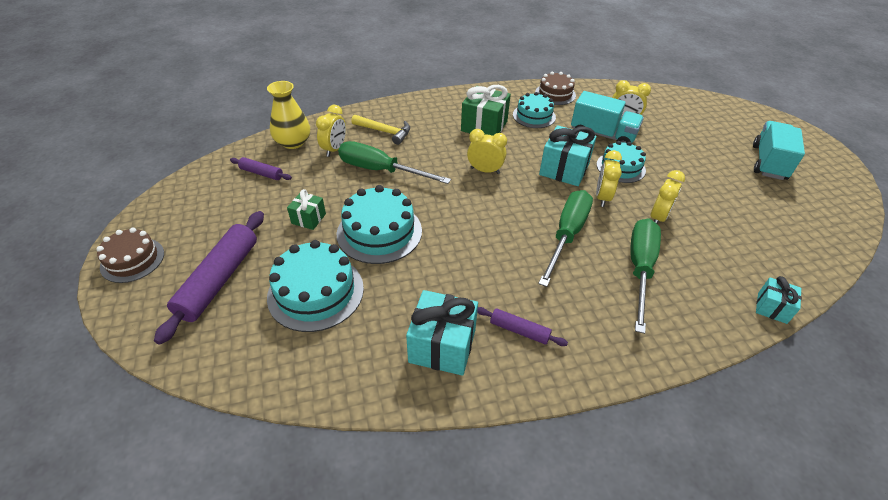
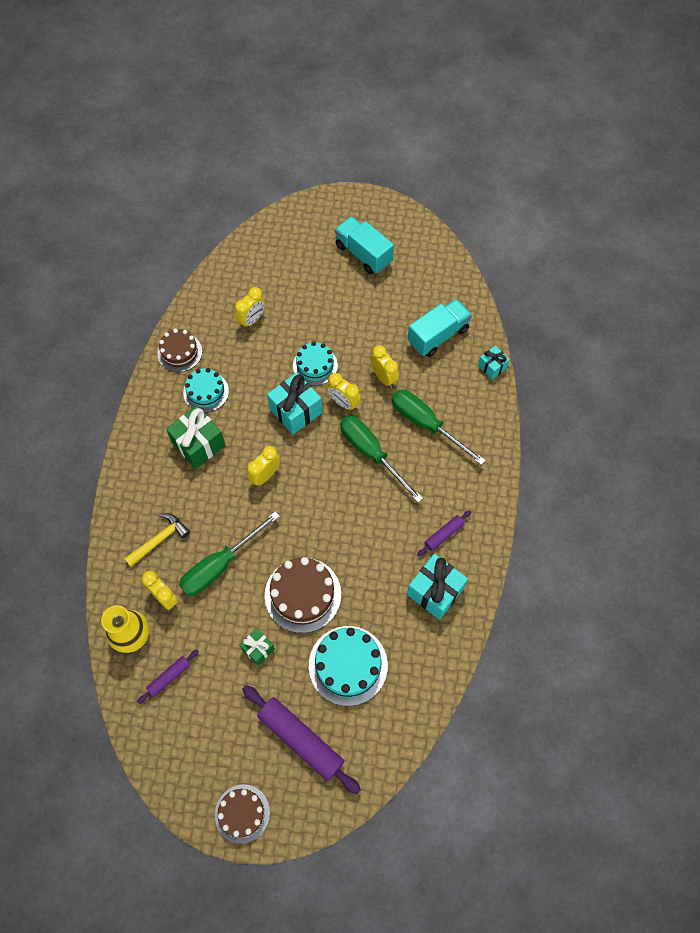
camera: 65 degrees left, 20 degrees up
(379, 232) = (303, 595): turquoise cake -> brown cake
(602, 135) = (265, 352): turquoise truck -> turquoise truck (438, 336)

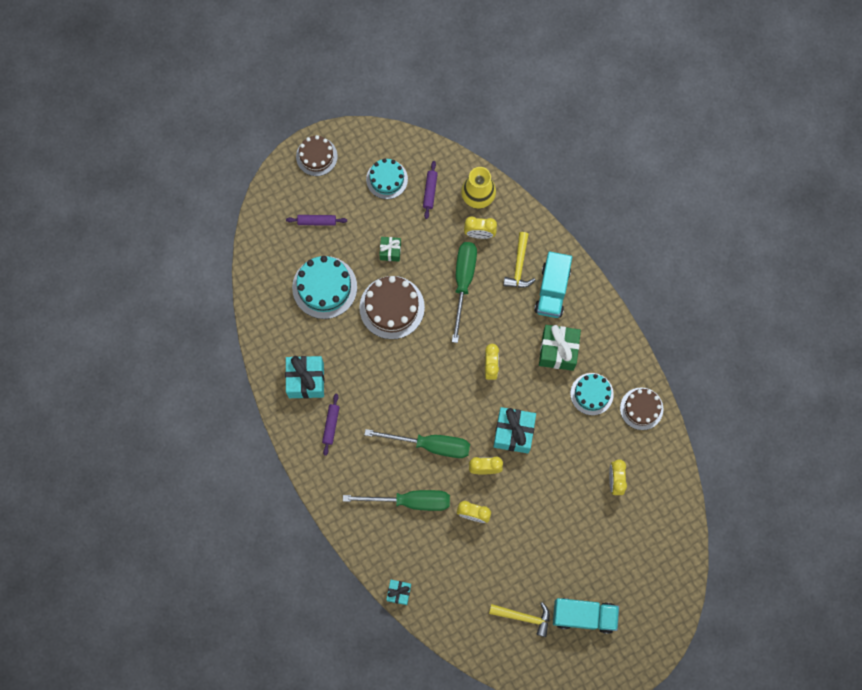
camera: 140 degrees right, 10 degrees up
(301, 739) = (317, 221): purple rolling pin -> purple rolling pin, size x0.51
(315, 365) = (532, 481): turquoise cake -> turquoise cake (387, 179)
(408, 284) = (524, 617): none -> yellow hammer
(438, 336) = (462, 586): turquoise truck -> turquoise truck (552, 290)

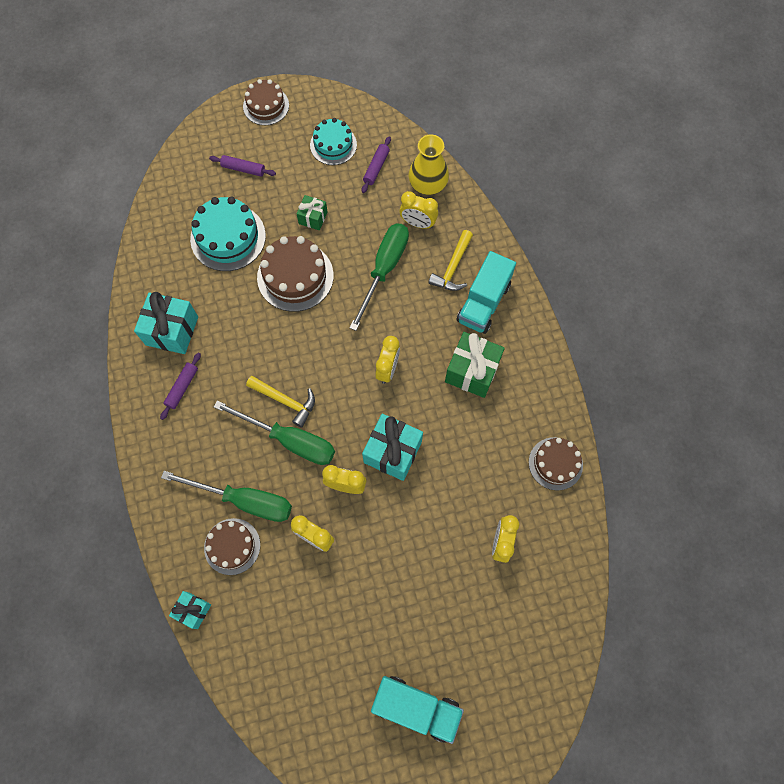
camera: 15 degrees right, 5 degrees down
(412, 538) = (232, 546): none -> brown cake
(524, 617) = (339, 687): yellow hammer -> yellow hammer (285, 401)
(591, 394) = (499, 430): turquoise cake -> none

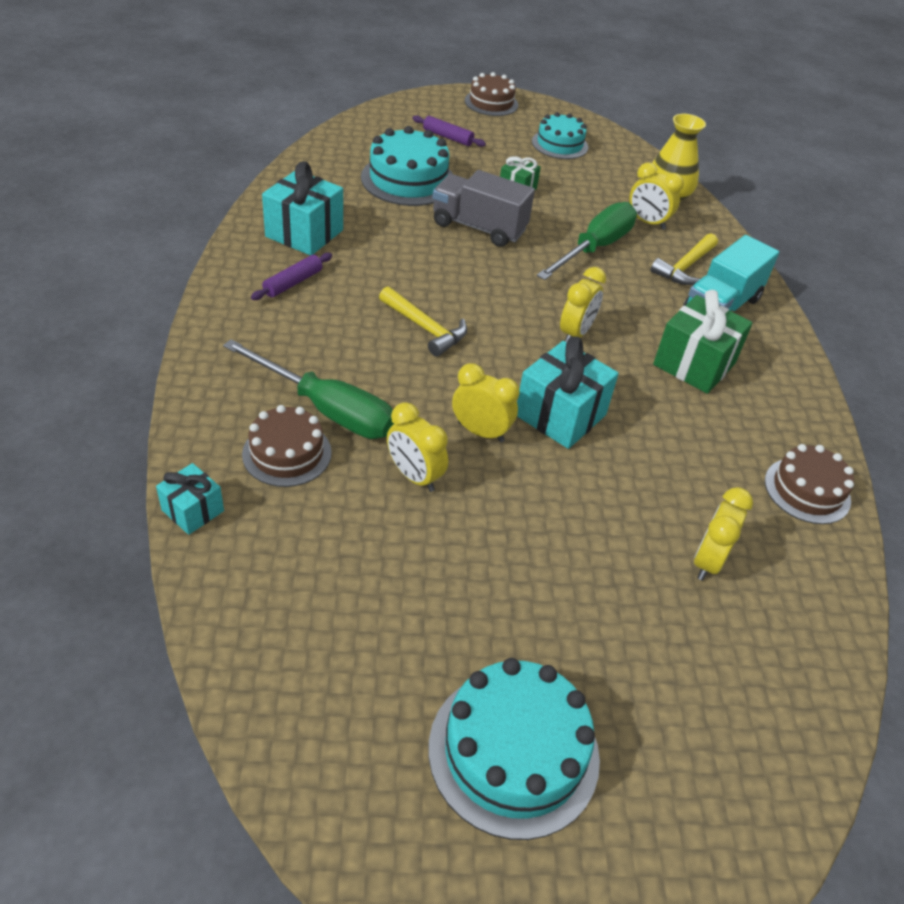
camera: 10 degrees right, 25 degrees down
(290, 440) = (416, 366): green screwdriver -> none
(295, 276) = (479, 227): brown cake -> grey truck
(376, 167) = (606, 171): purple rolling pin -> none
(416, 707) = (513, 751): turquoise truck -> turquoise cake

